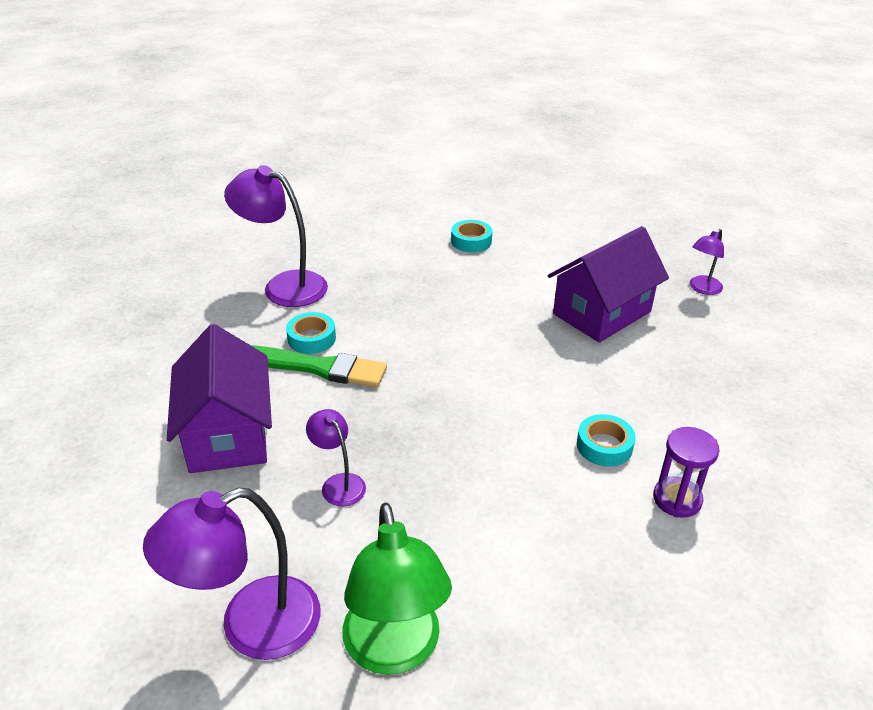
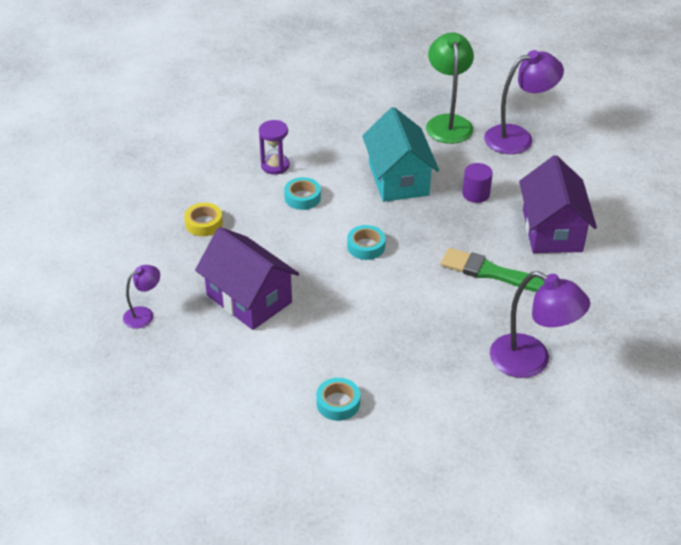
camera: 170 degrees left, 5 degrees up
(311, 338) = (500, 300): turquoise tape -> turquoise tape (366, 246)
(338, 483) = (476, 194): purple lamp -> purple cylinder
(467, 497) = (398, 179): none -> turquoise house
(601, 313) = (249, 299): purple house -> purple house turned 75 degrees clockwise
(716, 392) = (204, 223): none -> yellow tape

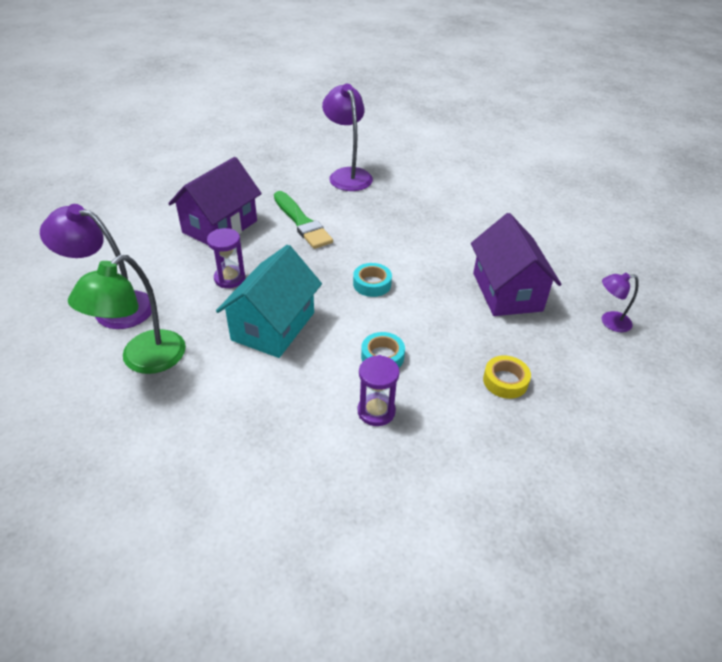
camera: 145 degrees left, 0 degrees up
(338, 403) = (490, 207): turquoise tape -> none
(476, 194) = (229, 278): purple cylinder -> purple hourglass

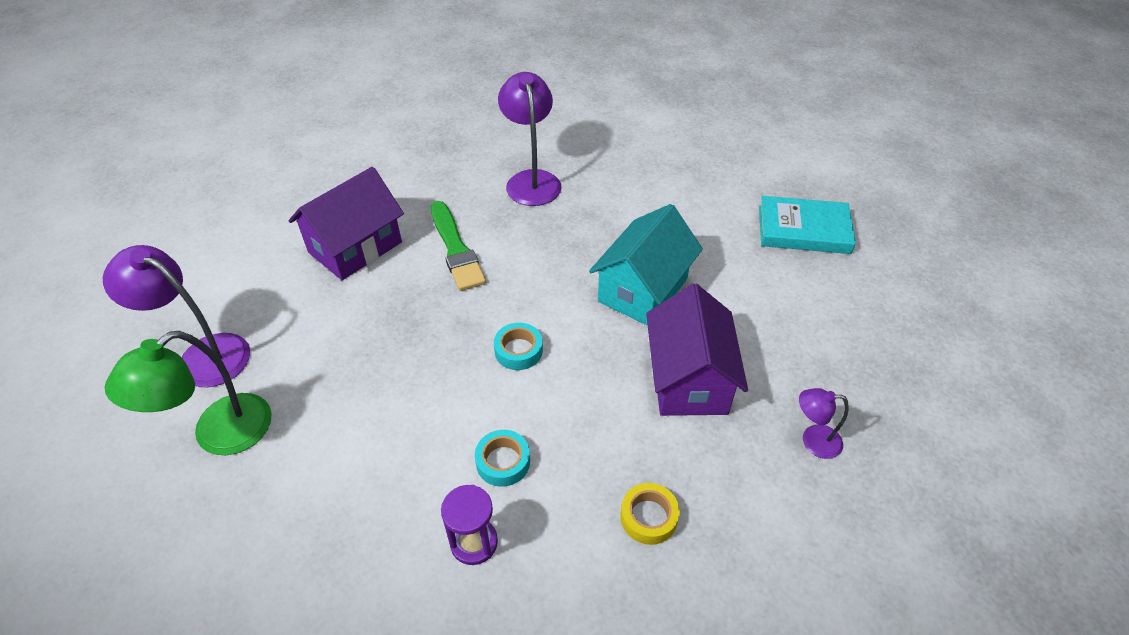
camera: 10 degrees right, 5 degrees up
(229, 278) = (347, 326): purple hourglass -> none
(273, 326) = (381, 402): turquoise house -> turquoise house (642, 290)
(560, 193) = (803, 229): none -> turquoise book

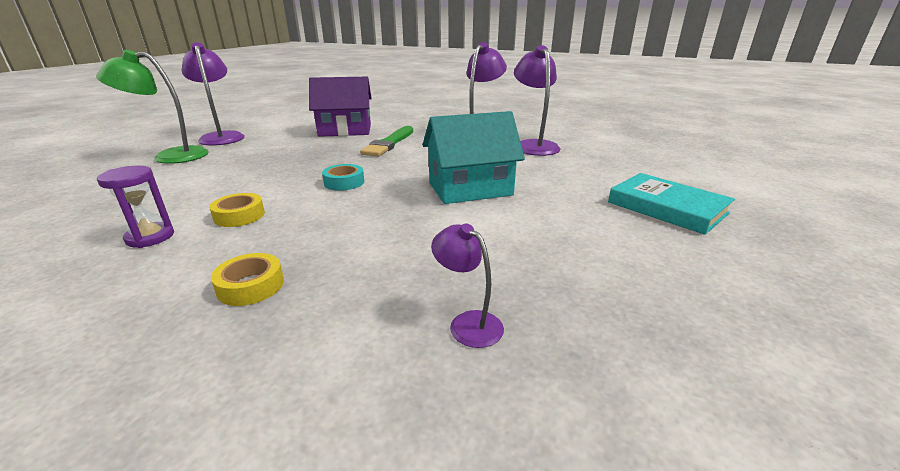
camera: 40 degrees right, 20 degrees down
(503, 462) = (239, 216): turquoise tape -> yellow tape
(608, 173) = (533, 145): none -> purple lamp
(689, 379) = (424, 236): purple house -> none

